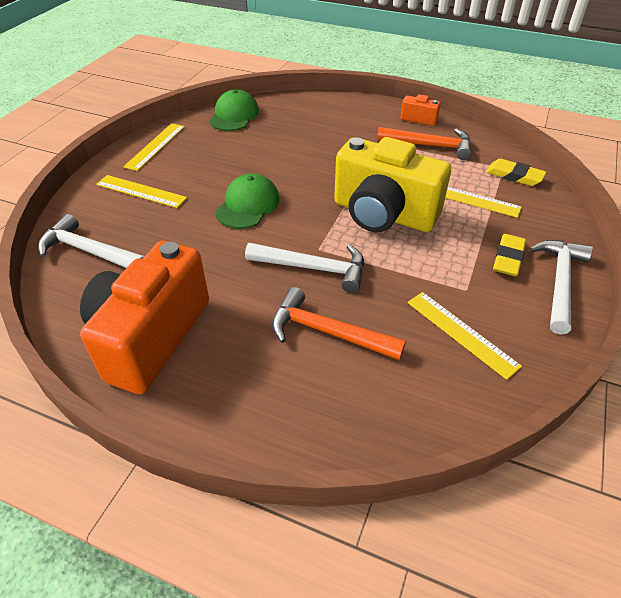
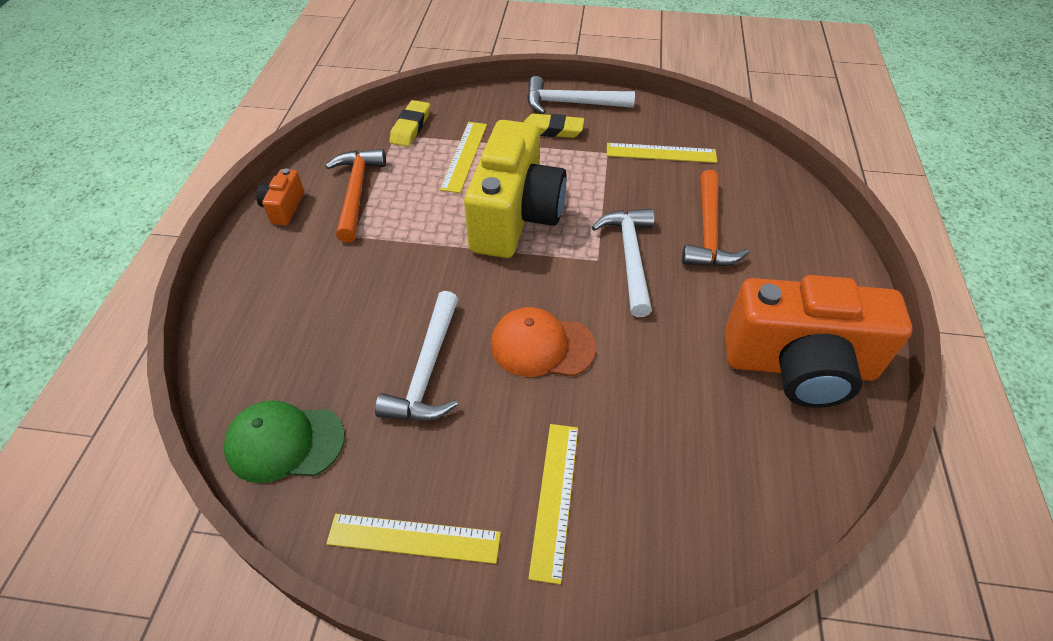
camera: 105 degrees left, 5 degrees up
(89, 251) = (713, 502): white hammer -> white hammer (427, 370)
(248, 205) = (542, 346): green cap -> orange cap
(461, 333) = (661, 153): yellow ruler -> yellow ruler turned 60 degrees clockwise

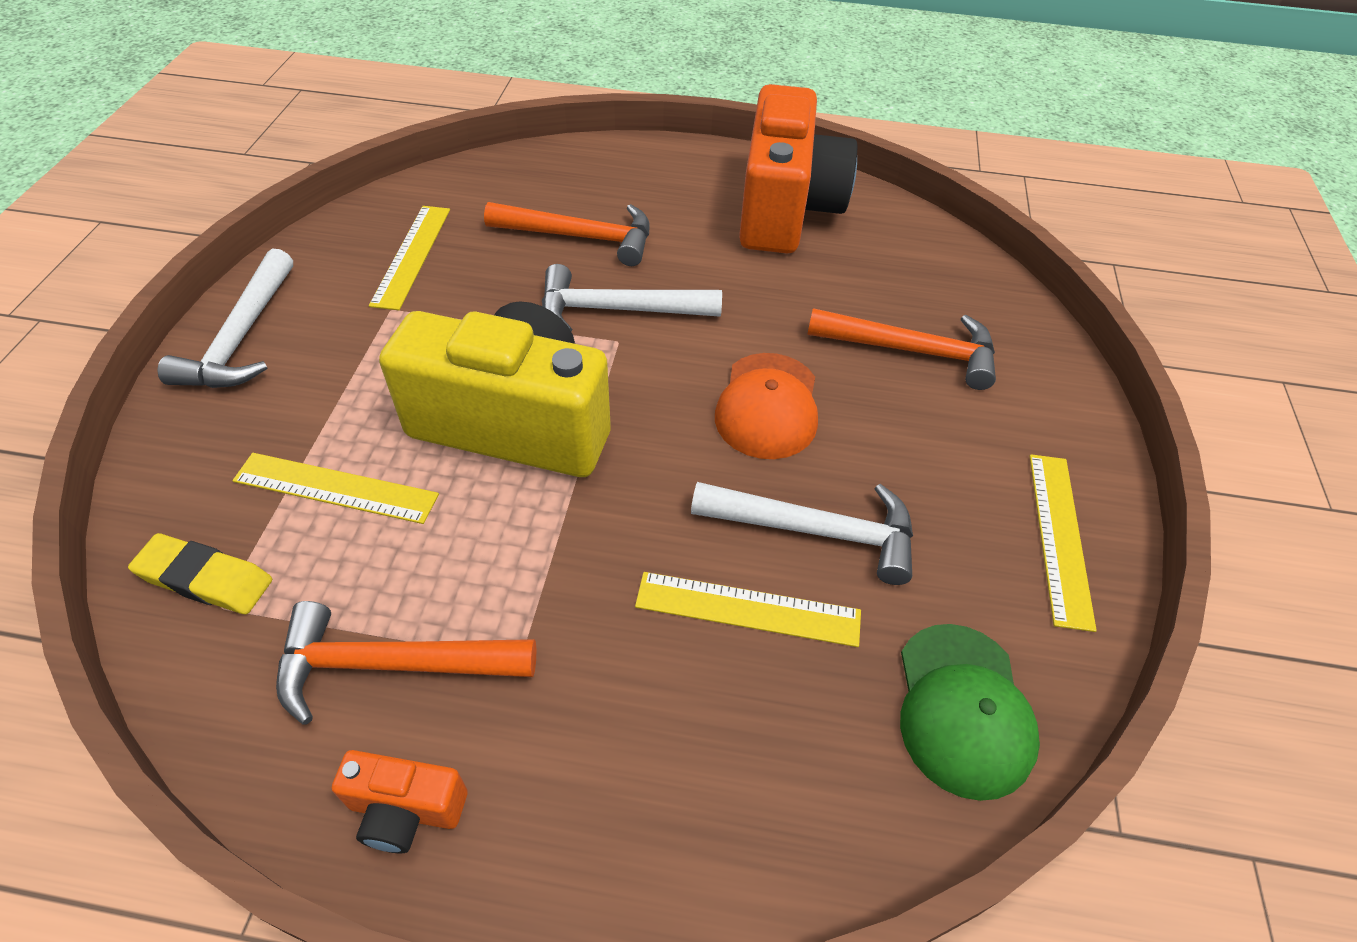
camera: 90 degrees left, 0 degrees up
(552, 130) = (307, 366): yellow eraser -> none
(555, 498) = (977, 407): yellow ruler -> yellow ruler (748, 609)
(619, 453) = (912, 351): none -> orange hammer

